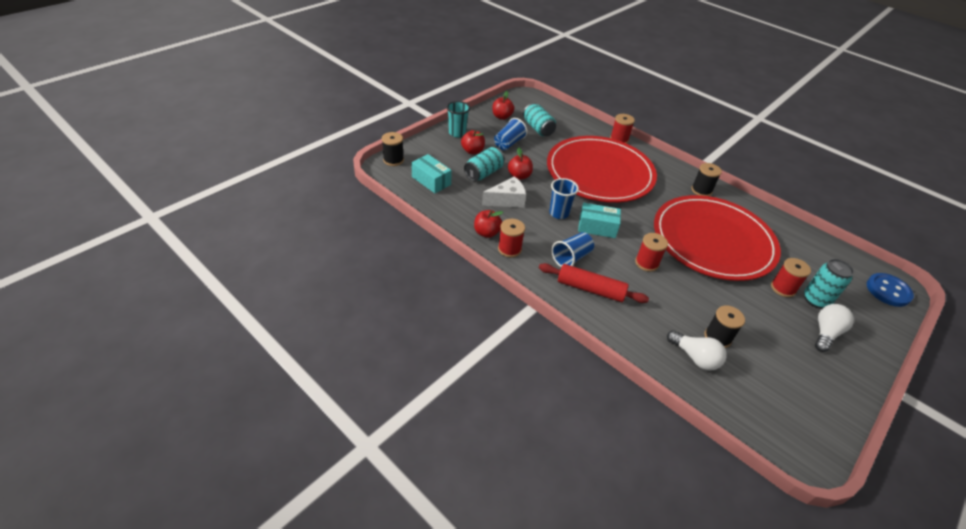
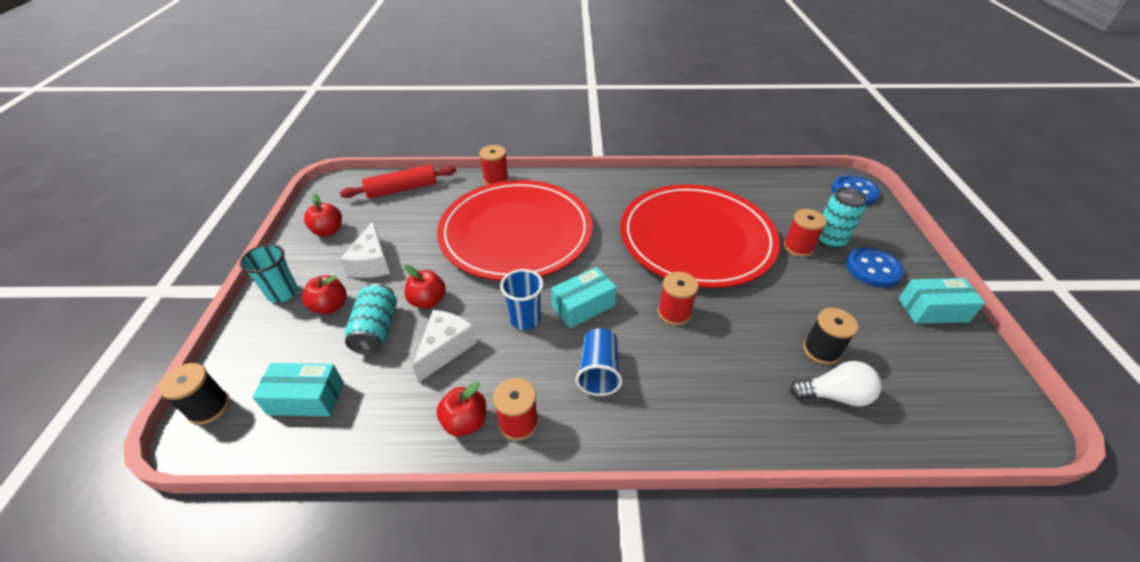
camera: 40 degrees left, 0 degrees up
(509, 143) = (372, 263): blue cup -> white cheese
(538, 128) = (391, 220): turquoise can -> none
(590, 289) = (661, 398): red rolling pin -> red rolling pin (402, 189)
(701, 190) = (629, 189): black spool -> none
(825, 333) = (872, 269): white light bulb -> blue button
(837, 378) = (932, 310): none -> turquoise box

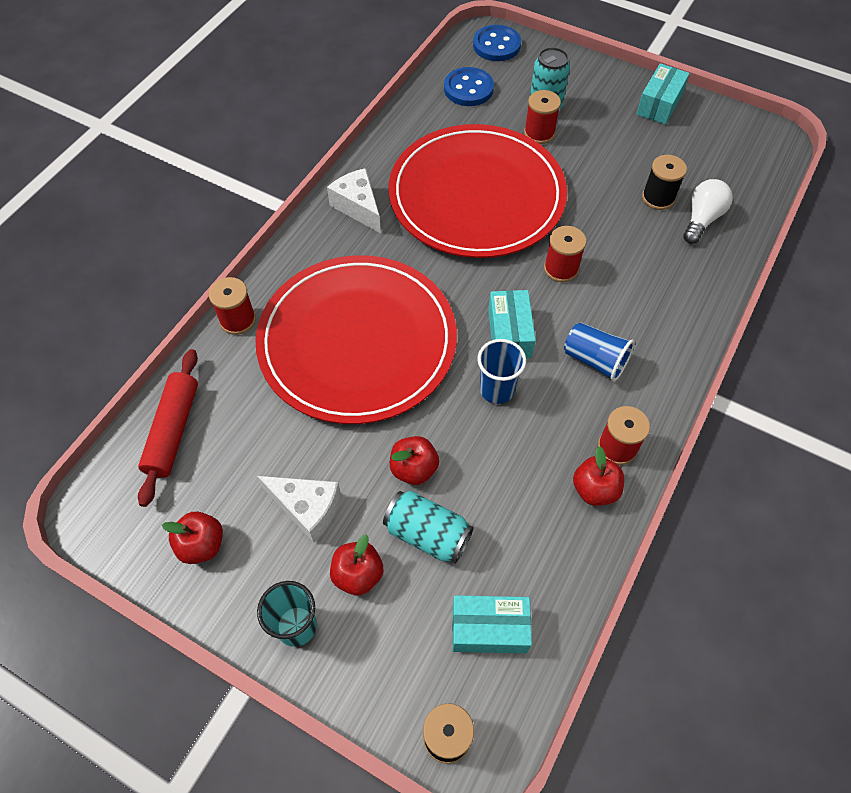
camera: 60 degrees left, 15 degrees up
(306, 398) = (489, 629): turquoise box -> turquoise box turned 60 degrees clockwise
(446, 348) = (495, 475): white cheese -> white cheese (358, 207)
(872, 269) = (596, 105): blue button -> blue button (468, 89)

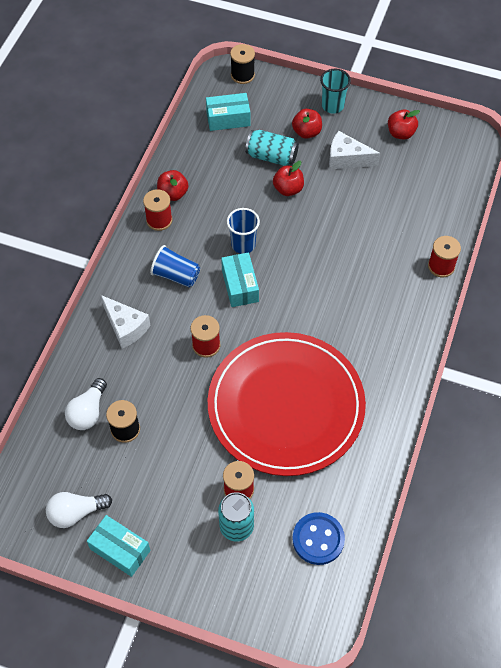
camera: 170 degrees right, 0 degrees up
(173, 430) = (449, 188): red rolling pin -> none
(357, 342) = (349, 263): red plate -> none
(358, 207) = (384, 378): white cheese -> white cheese (125, 327)
(496, 45) = (300, 614): blue button -> none
(659, 104) = (120, 550): turquoise box -> turquoise box turned 75 degrees counterclockwise
(705, 136) = (76, 513): none -> white light bulb

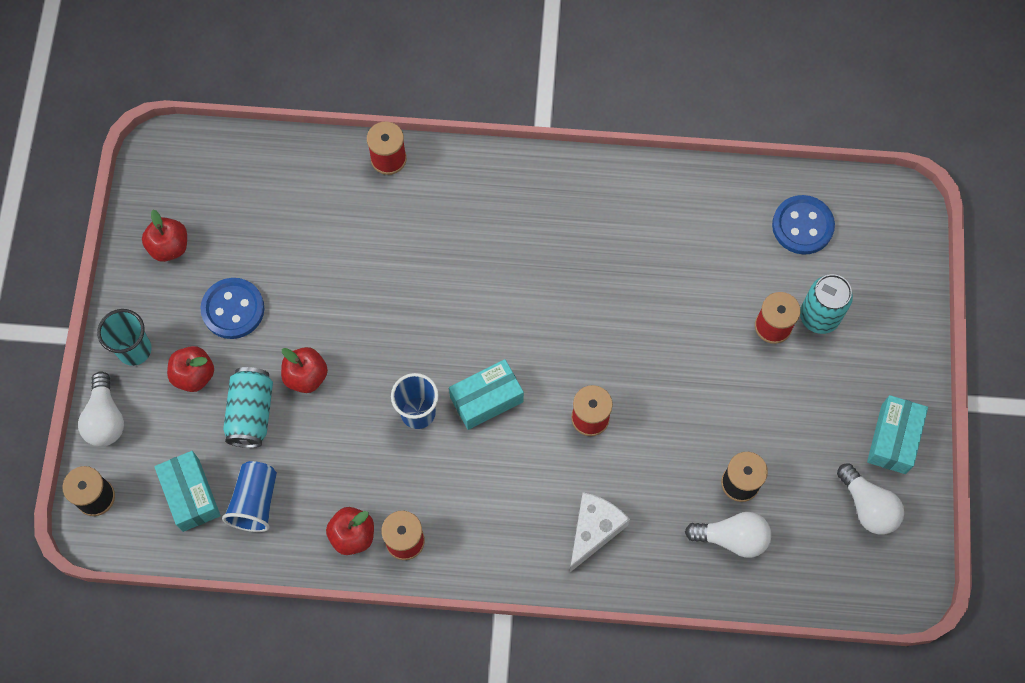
camera: 105 degrees left, 10 degrees up
(176, 275) = (492, 489): blue cup -> blue cup (255, 502)
(286, 406) = (646, 299): red plate -> none
(291, 86) = (105, 418): none -> white light bulb
(347, 159) = (233, 309): white cheese -> blue button

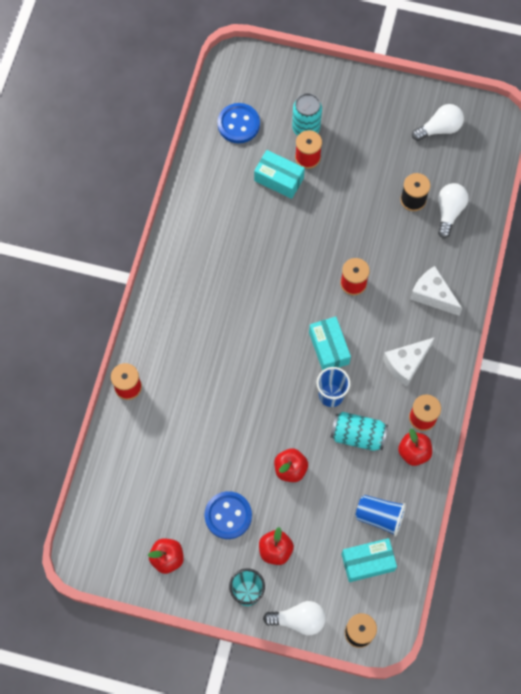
camera: 80 degrees left, 0 degrees up
(251, 413) = (312, 512): turquoise can -> turquoise can (357, 435)
(481, 507) = (406, 364): none -> white cheese
(893, 439) = (397, 104): turquoise box -> turquoise box (279, 179)

